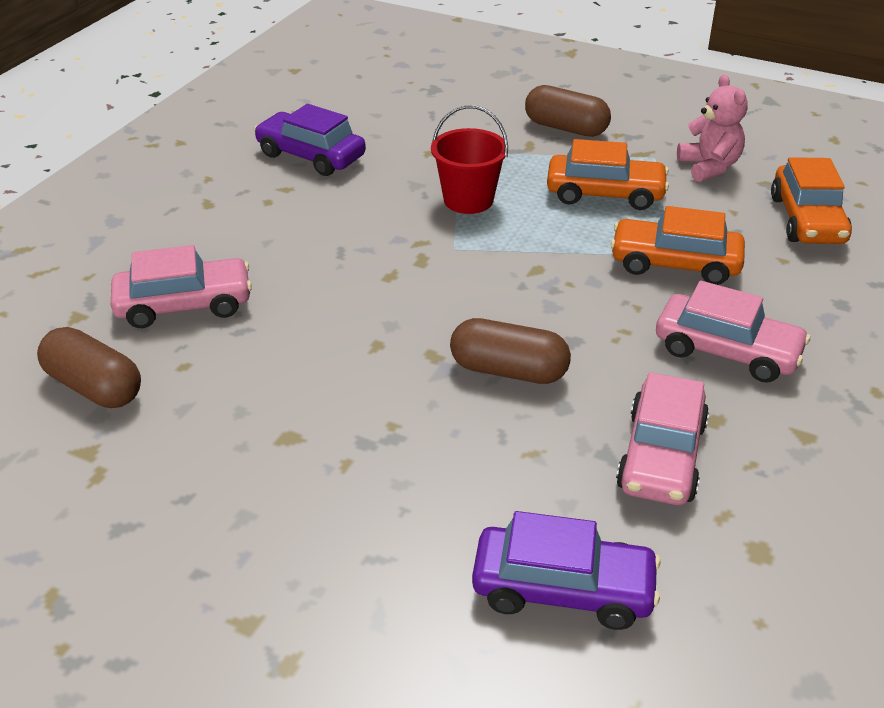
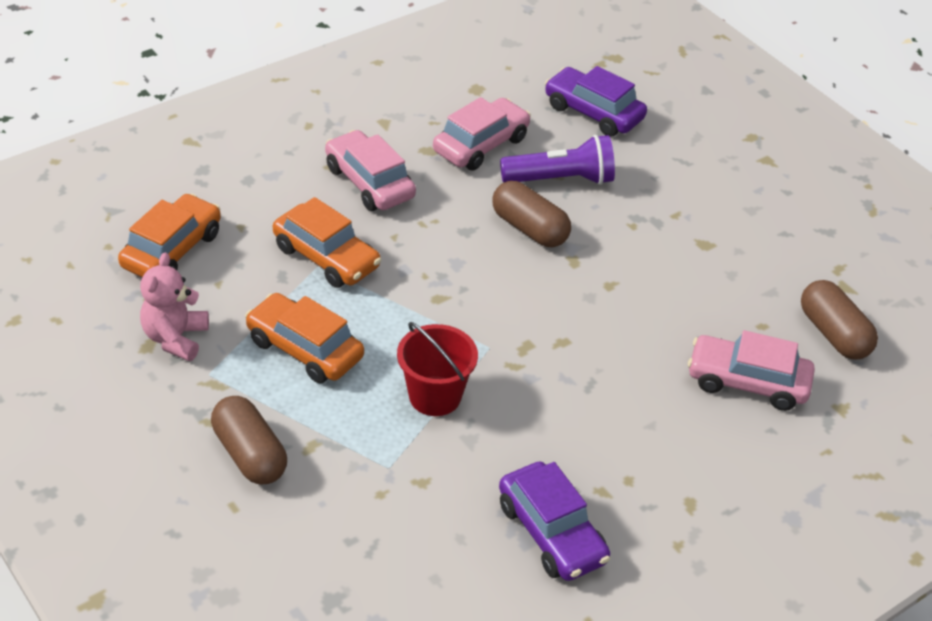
camera: 155 degrees left, 5 degrees up
(522, 450) = (561, 179): none -> purple flashlight

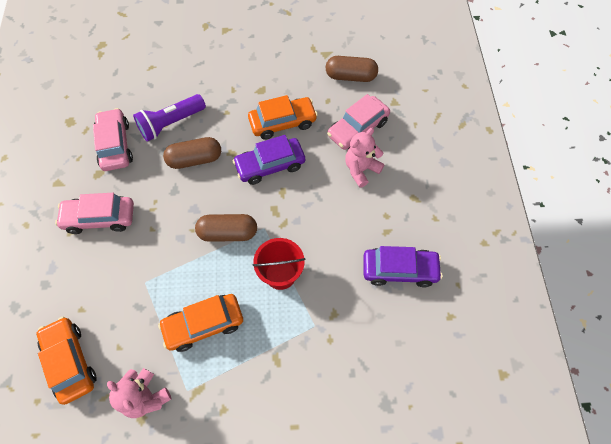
camera: 55 degrees left, 20 degrees up
(249, 454) = (262, 398): brown capsule -> brown capsule (228, 233)
(326, 257) = (141, 274): orange car -> orange car (282, 122)
(561, 179) = (171, 123): purple flashlight -> purple flashlight turned 150 degrees counterclockwise
(593, 112) = (134, 79): purple car -> purple car (270, 165)
(680, 416) = (361, 169): none -> pink teddy bear

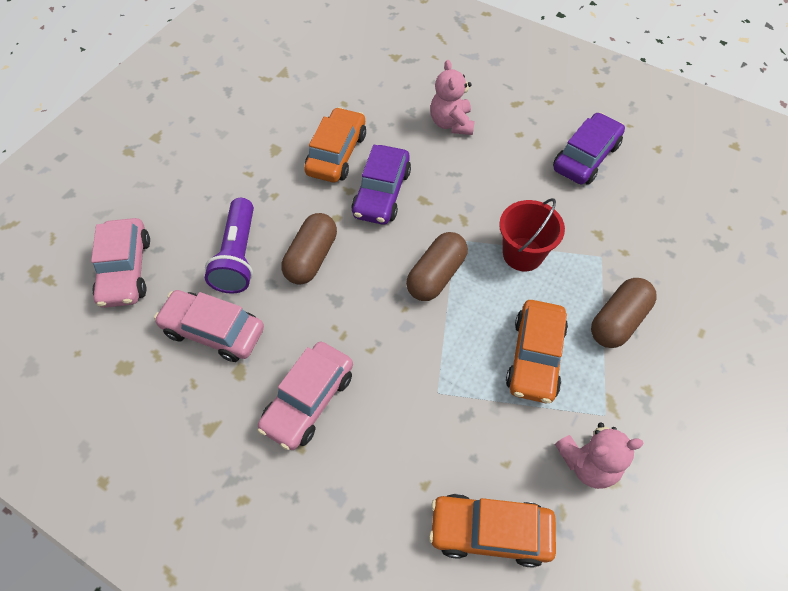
camera: 55 degrees left, 5 degrees down
(350, 76) = (332, 70): brown capsule -> brown capsule (617, 320)
(357, 129) = (401, 99): pink car -> pink car (126, 270)

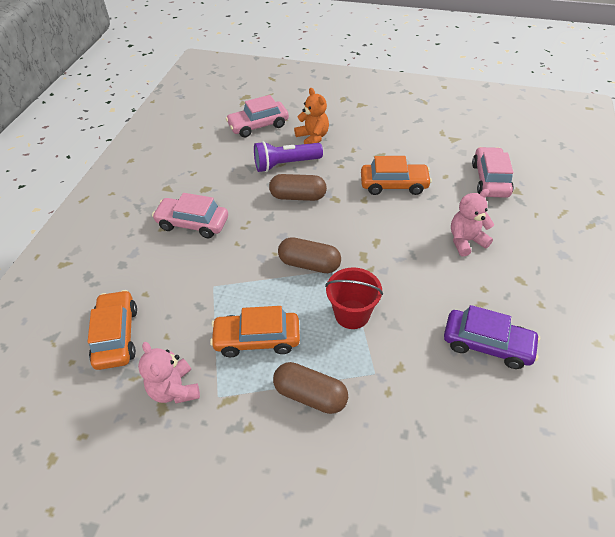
camera: 75 degrees right, 10 degrees down
(197, 210) = (313, 137): none -> orange teddy bear
(213, 331) = (229, 170): pink car -> pink car (490, 180)
(381, 193) = (370, 217): purple car -> none

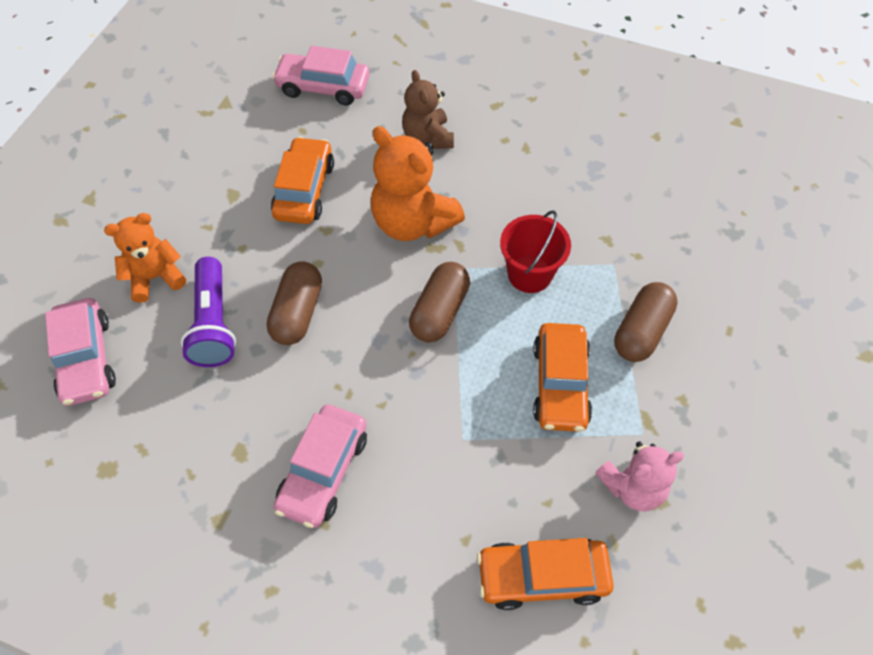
camera: 85 degrees left, 10 degrees up
(382, 241) = (413, 222): none -> orange teddy bear
(466, 241) = (428, 137): pink teddy bear -> brown teddy bear
(487, 344) = (581, 156): purple car -> none

